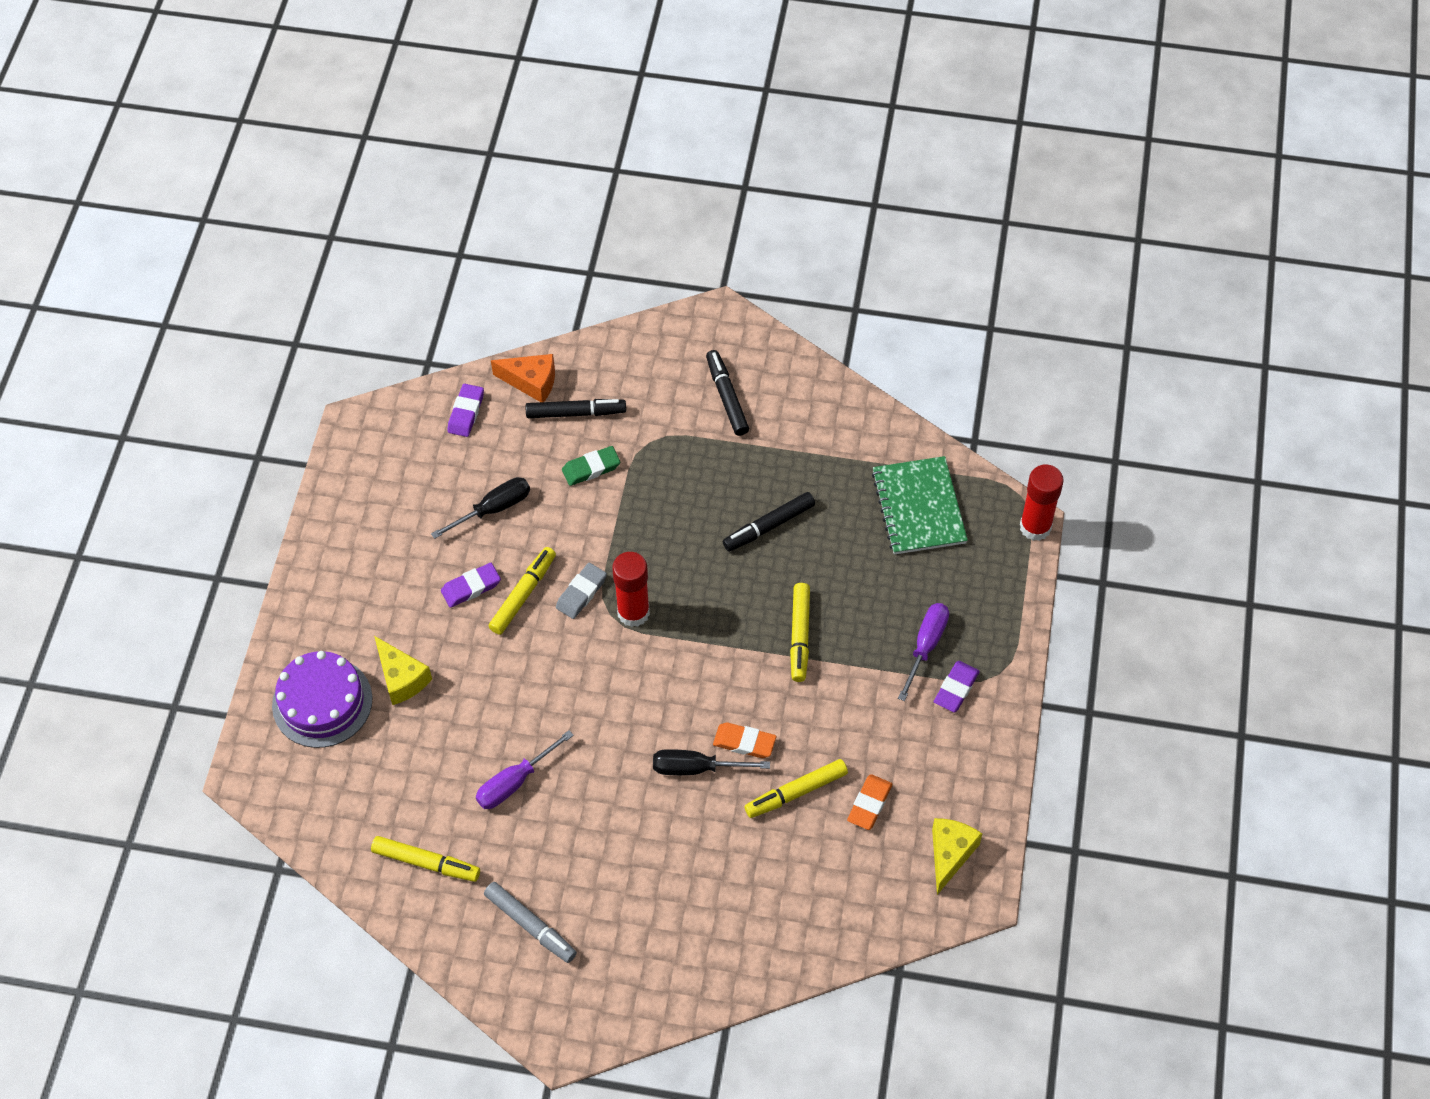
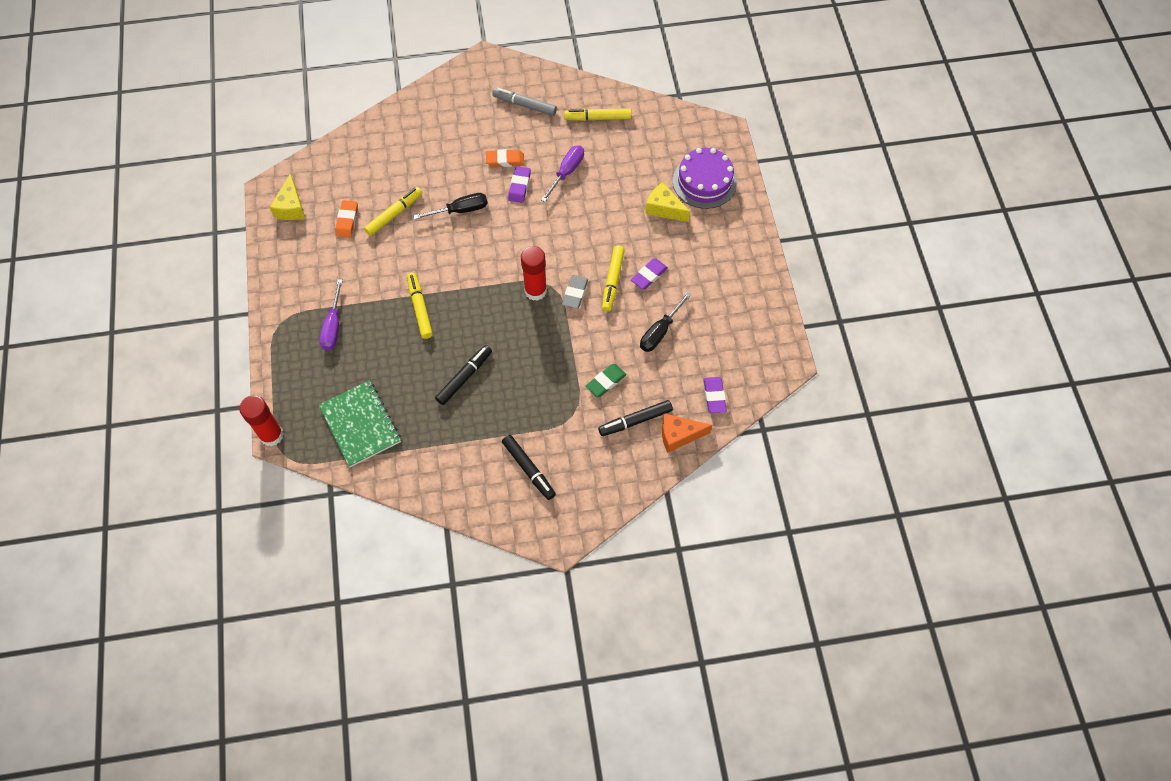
camera: 160 degrees right, 5 degrees up
(744, 742) = (435, 233): orange eraser -> orange eraser (505, 160)
(956, 688) = (307, 305): purple eraser -> purple eraser (519, 186)

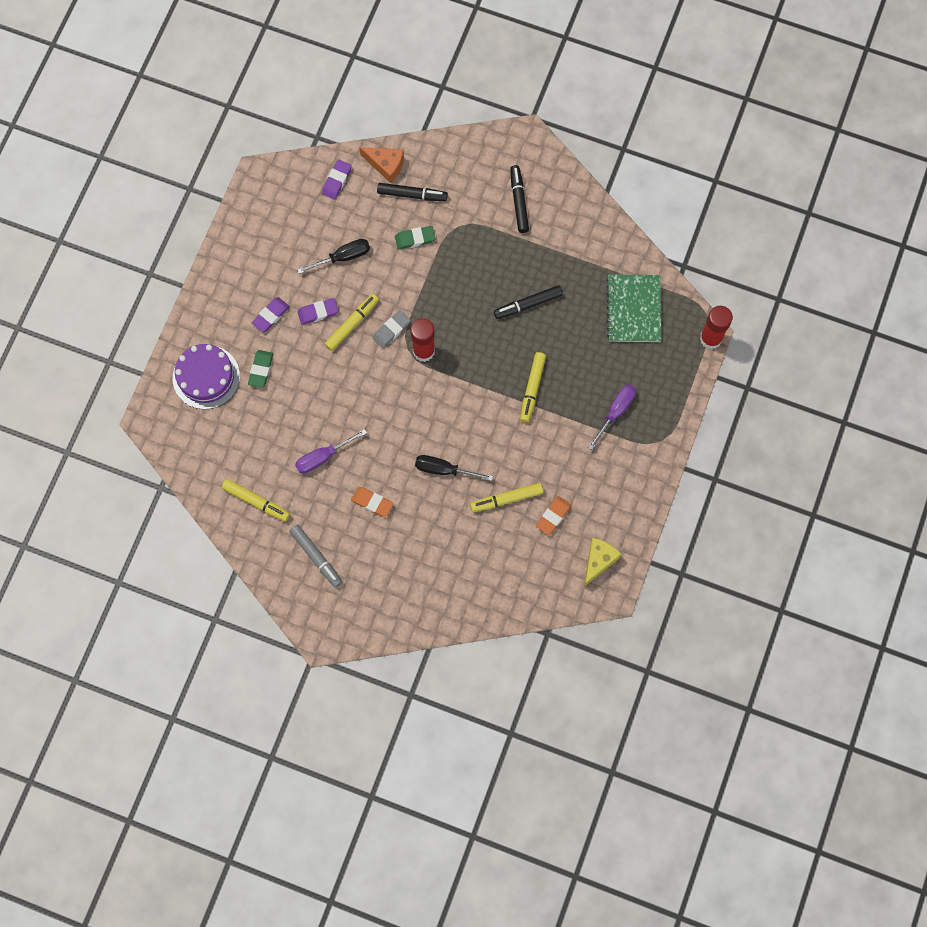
camera: 150 degrees left, 10 degrees up
(519, 186) = (375, 466): purple eraser -> purple eraser (271, 316)
(664, 208) = (261, 370): yellow cheese -> green eraser

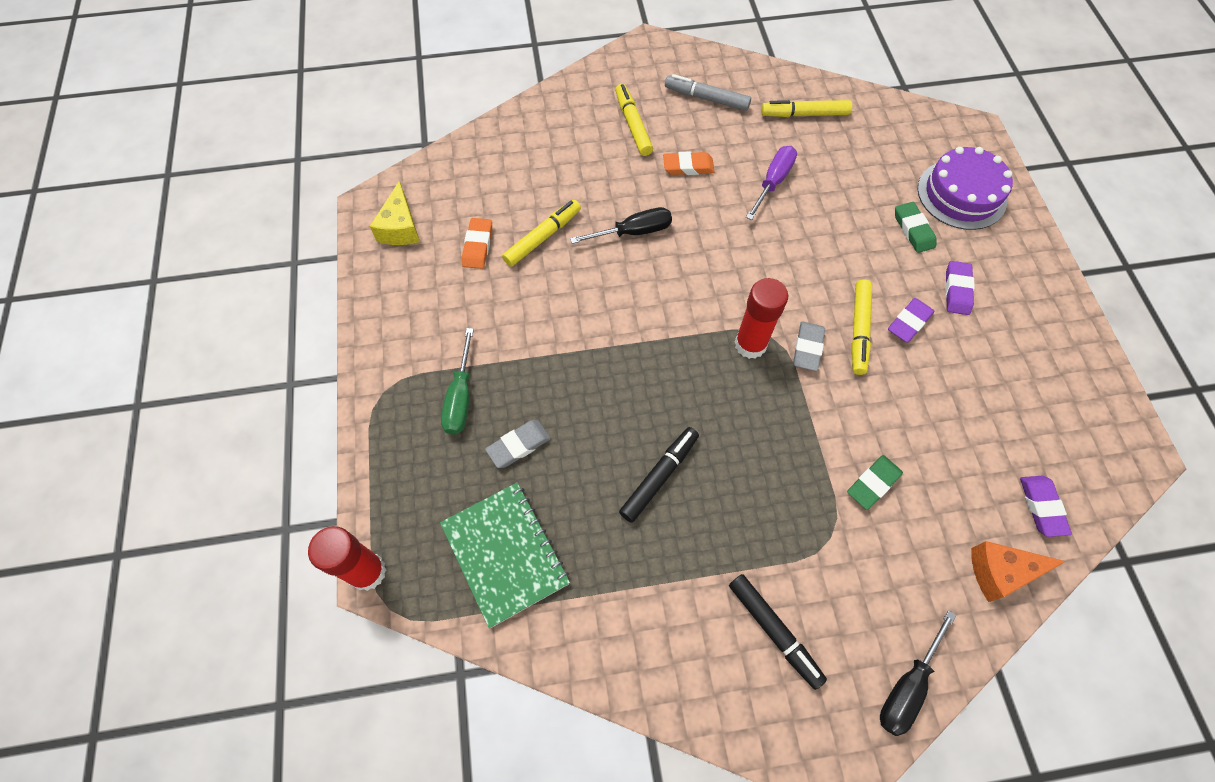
camera: 150 degrees right, 10 degrees down
(343, 257) = (940, 406): black screwdriver -> black screwdriver (907, 687)
(412, 195) = (928, 548): black marker -> none
(532, 389) = (586, 370): yellow marker -> yellow marker (633, 125)
(596, 364) = (518, 445): none -> grey eraser
(616, 411) = (460, 398): purple screwdriver -> green screwdriver

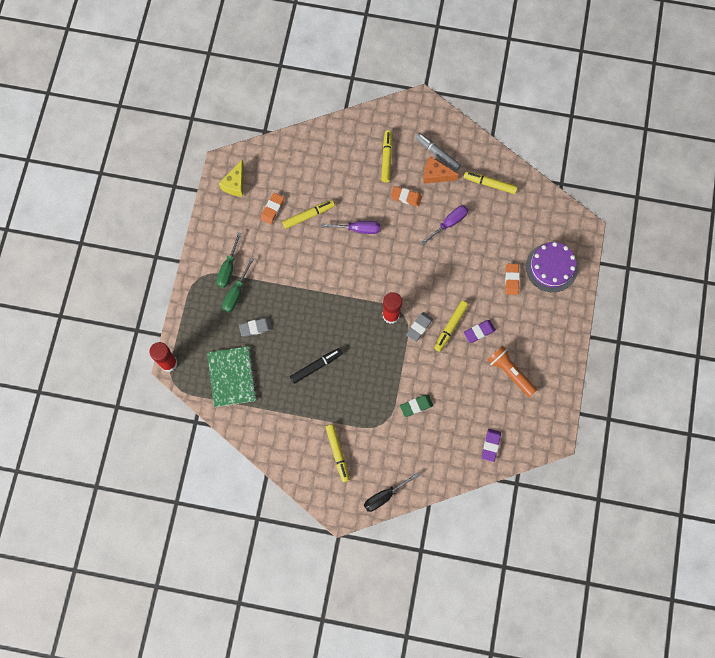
camera: 20 degrees right, 10 degrees up
(432, 361) = (228, 268): none -> green screwdriver
(634, 232) = (358, 229): black screwdriver -> purple screwdriver
(774, 631) = (337, 453): black marker -> yellow marker
(913, 230) = (511, 280): green eraser -> orange eraser
(957, 290) = (515, 323): purple eraser -> none
(996, 369) = (510, 372): none -> orange flashlight
(1000, 572) = (453, 466): orange cheese -> orange cheese (435, 175)

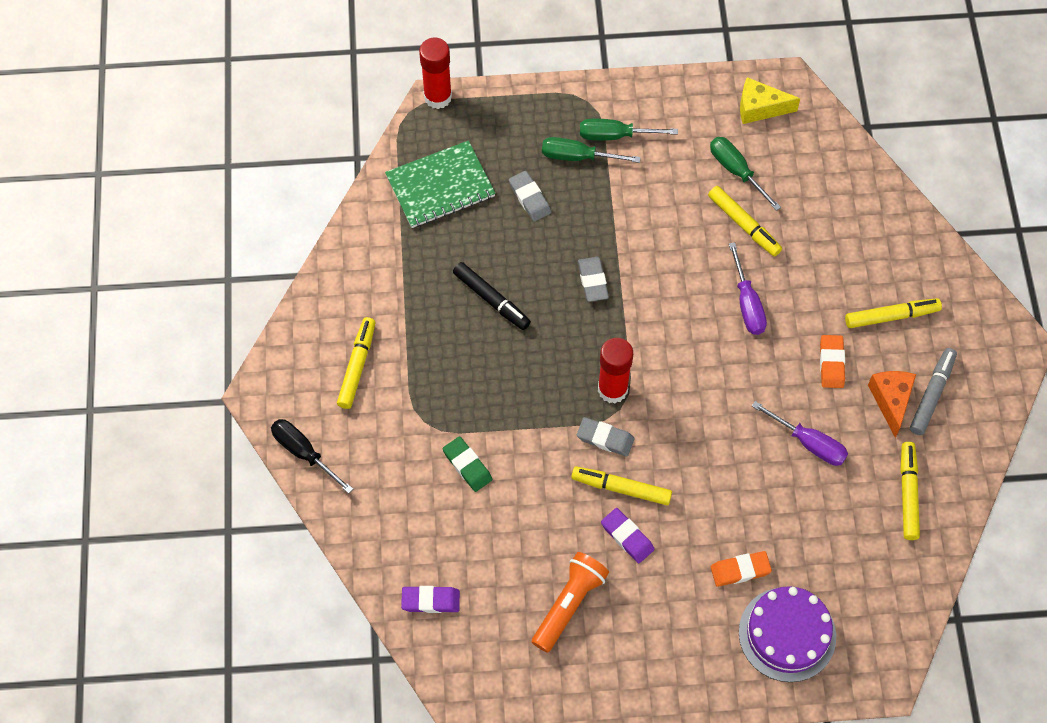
camera: 75 degrees right, 10 degrees down
(272, 209) = (736, 170): orange eraser -> green screwdriver
(320, 307) = (593, 281): none -> grey eraser
(337, 453) = (357, 366): yellow marker -> yellow marker turned 135 degrees clockwise

